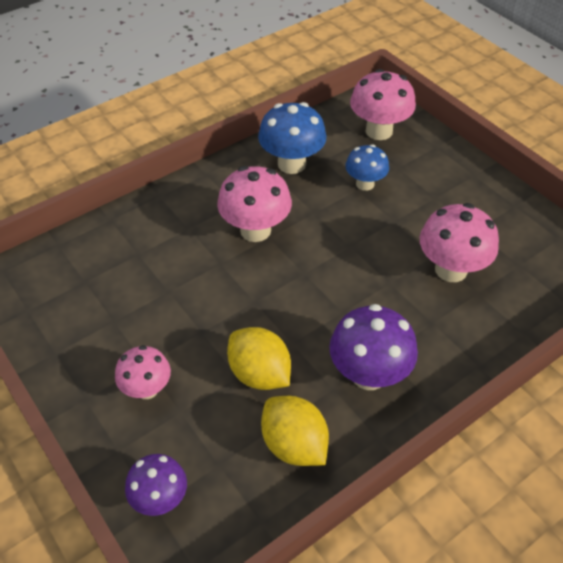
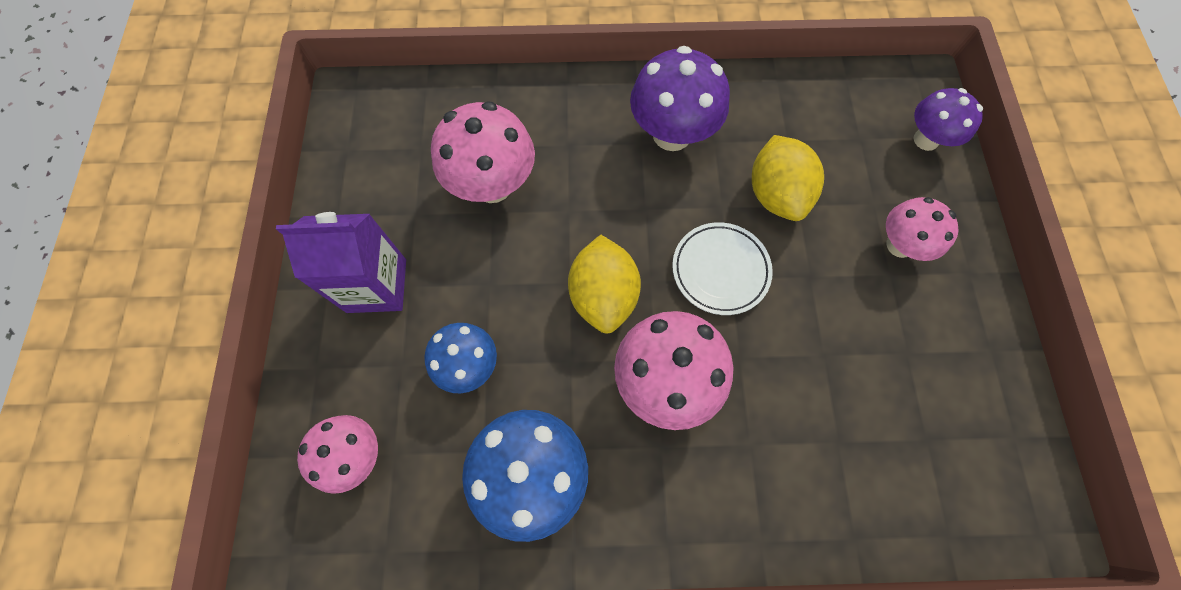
camera: 145 degrees left, 20 degrees up
(264, 302) = (720, 270): none -> white plate
(294, 445) = (784, 116): yellow lemon -> yellow lemon (603, 295)
(379, 131) = (356, 455): pink mushroom -> pink mushroom, size x0.63
(451, 188) = (376, 285): none -> purple carton

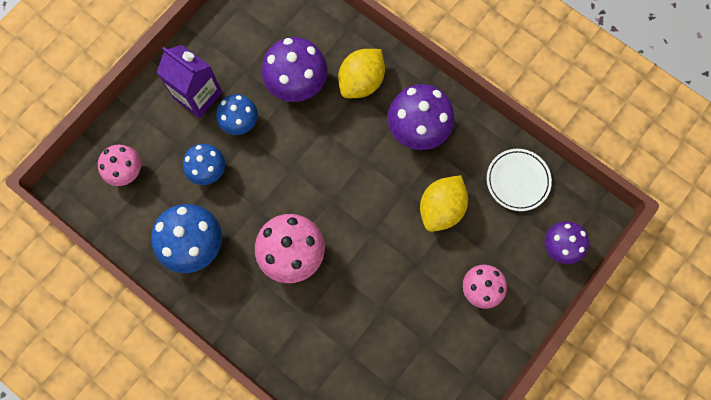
camera: 40 degrees right, 5 degrees up
(460, 277) = (240, 123): none -> blue mushroom
(492, 185) = (297, 85): pink mushroom -> purple mushroom
(603, 295) = (301, 189): yellow lemon -> yellow lemon (361, 82)
(720, 270) = (371, 224): white plate -> white plate (517, 181)

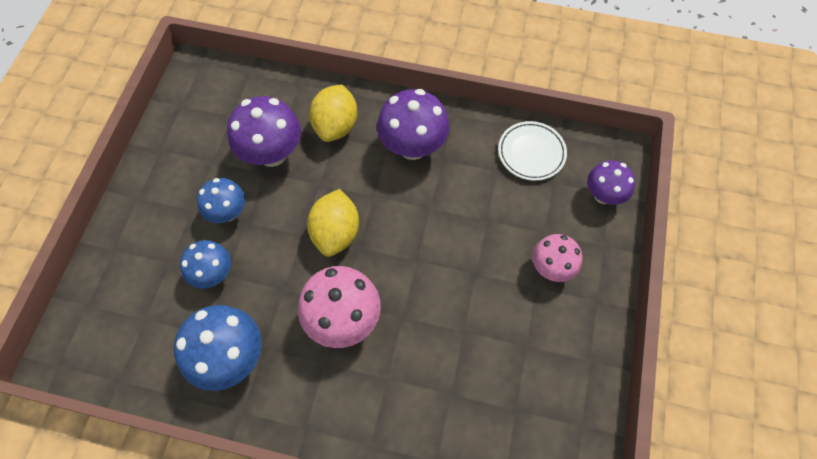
camera: 25 degrees left, 10 degrees down
(127, 172) = (120, 313): pink mushroom -> none
(198, 95) = (170, 204): purple carton -> none
(441, 208) = (473, 208): yellow lemon -> yellow lemon (336, 233)

